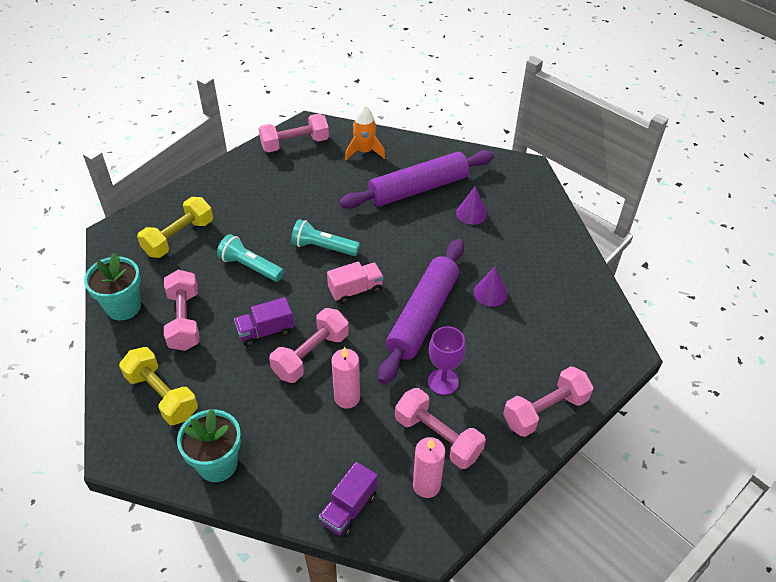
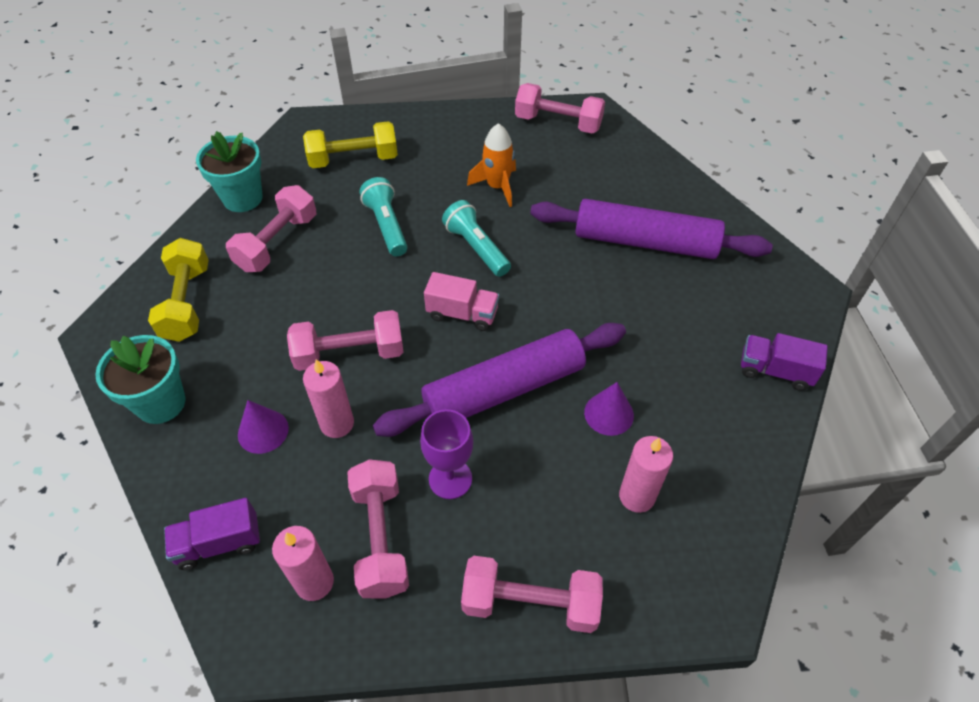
camera: 40 degrees right, 5 degrees up
(265, 331) = (334, 300): purple truck -> purple truck (775, 371)
(364, 151) = (625, 168): orange rocket -> orange rocket (497, 187)
(471, 213) = (681, 306): purple cone -> purple cone (263, 431)
(544, 324) = (637, 496): none -> pink candle

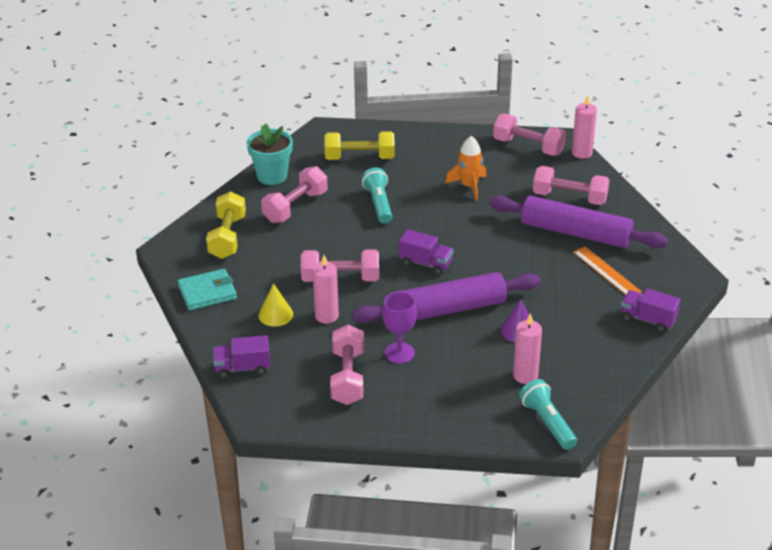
camera: 10 degrees right, 15 degrees down
(161, 403) = (207, 292): turquoise flower pot -> turquoise wallet
(263, 431) = (275, 314): purple cone -> yellow cone
(314, 582) = (302, 393): pink candle -> pink candle (582, 153)
(462, 314) = (426, 263): pink truck -> purple truck
(476, 248) = (444, 224): turquoise flashlight -> turquoise flashlight (548, 423)
(530, 603) = (440, 419): pink dumbbell -> pink dumbbell (569, 198)
(700, 298) = (606, 272): none -> orange ruler

